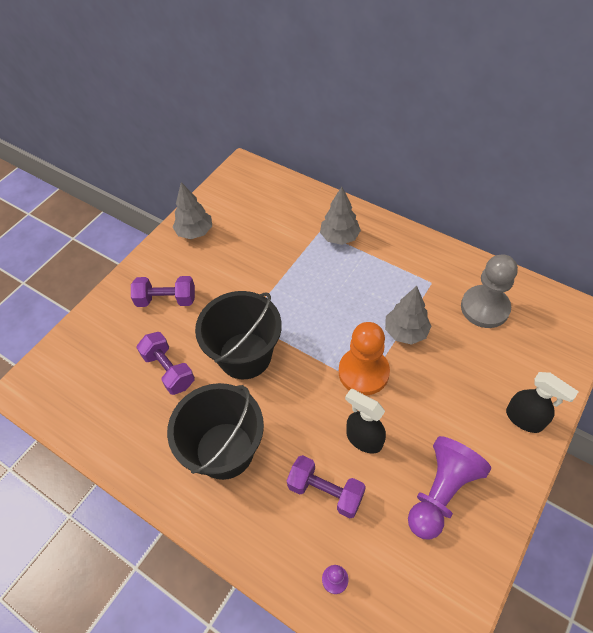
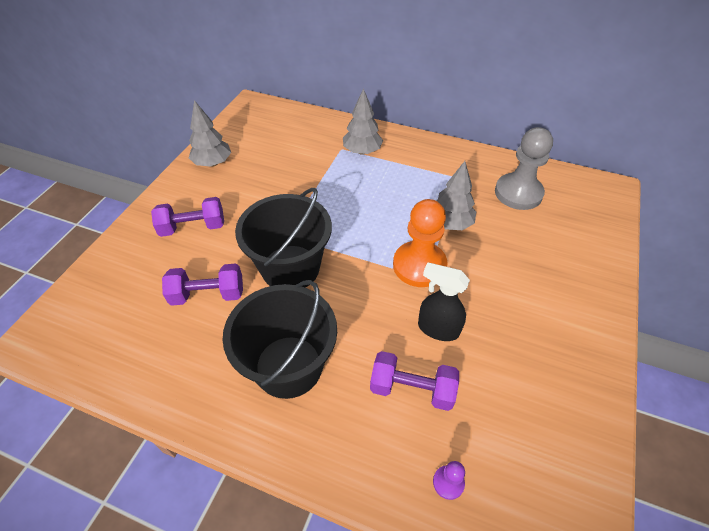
camera: 15 degrees left, 5 degrees down
(169, 370) = (208, 294): purple dumbbell -> purple dumbbell turned 45 degrees counterclockwise
(441, 492) = (533, 367): purple pawn -> none
(524, 419) = (589, 284): black spray bottle -> none

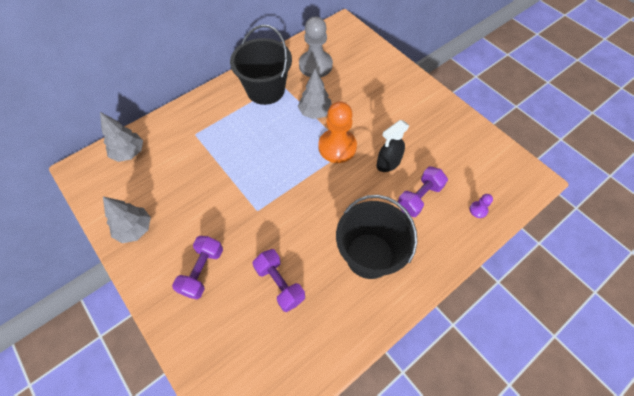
camera: 60 degrees left, 10 degrees up
(208, 294) = (279, 284): purple dumbbell -> purple dumbbell turned 60 degrees counterclockwise
(290, 268) = (290, 220): black bucket -> black bucket (265, 90)
(362, 151) = (209, 123): grey tree -> grey tree (129, 153)

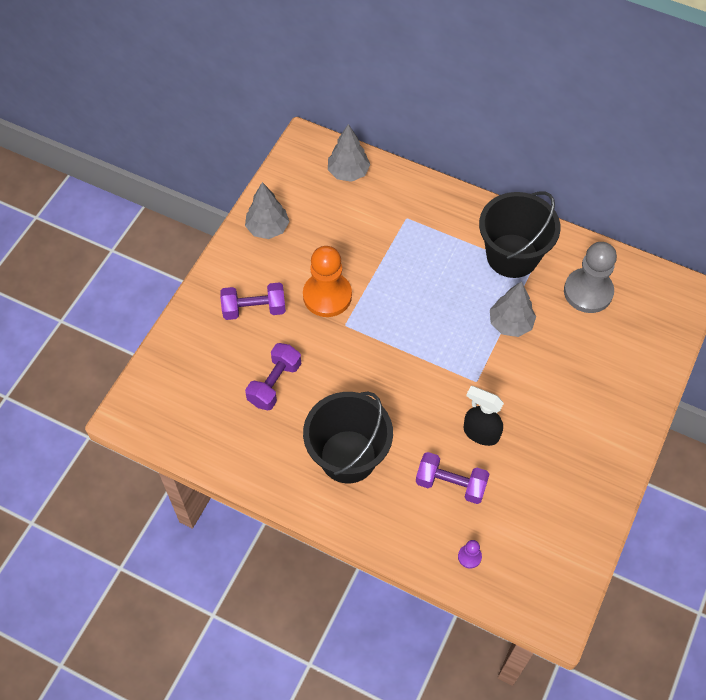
camera: 65 degrees right, 0 degrees up
(337, 147) = (473, 369): orange pawn -> orange pawn (327, 296)

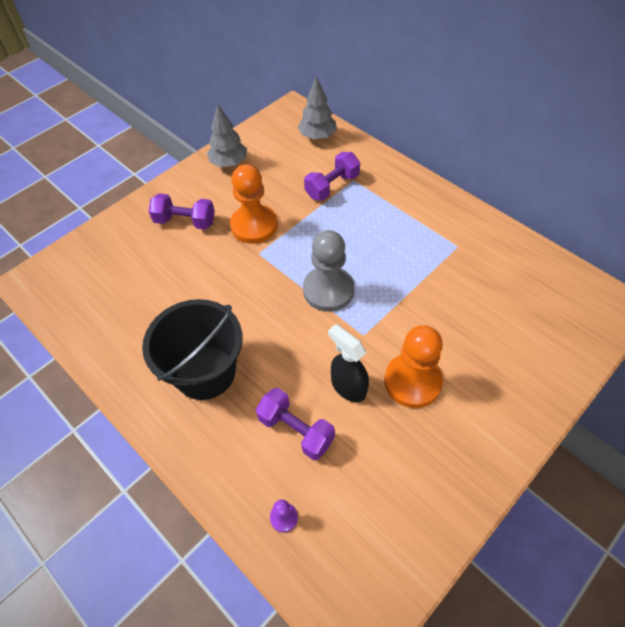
camera: 20 degrees right, 5 degrees down
(274, 383) = (170, 287): purple dumbbell -> purple dumbbell (332, 186)
(510, 323) = (418, 290): grey tree -> none
(512, 256) = (441, 231): black bucket -> none
(534, 413) = (412, 381): none -> orange pawn
(588, 292) = (508, 280): grey pawn -> grey pawn (328, 290)

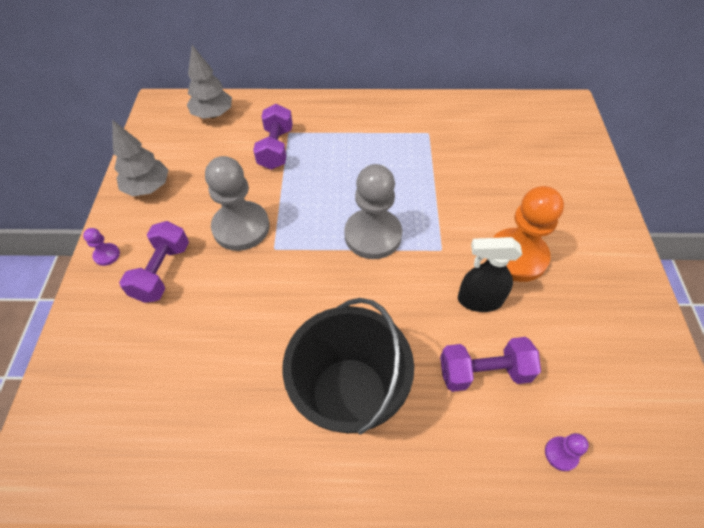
camera: 45 degrees left, 0 degrees up
(168, 190) = (107, 255): none -> purple pawn
(185, 221) = (162, 272): purple dumbbell -> purple dumbbell turned 45 degrees counterclockwise
(254, 225) = (241, 227): orange pawn -> grey pawn

